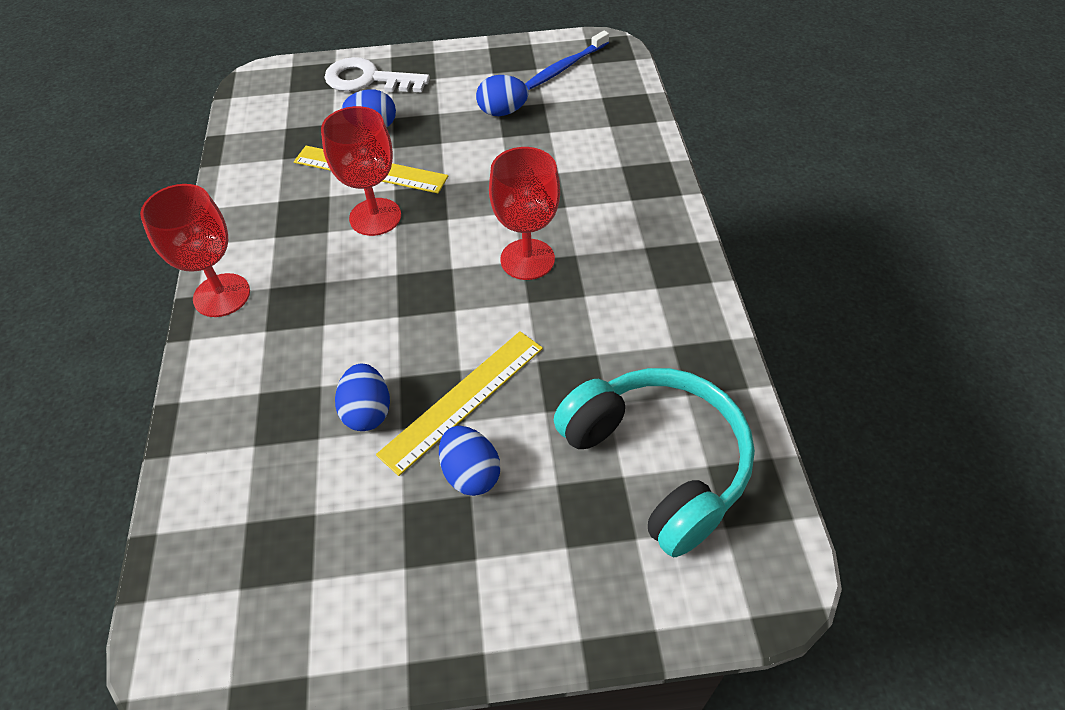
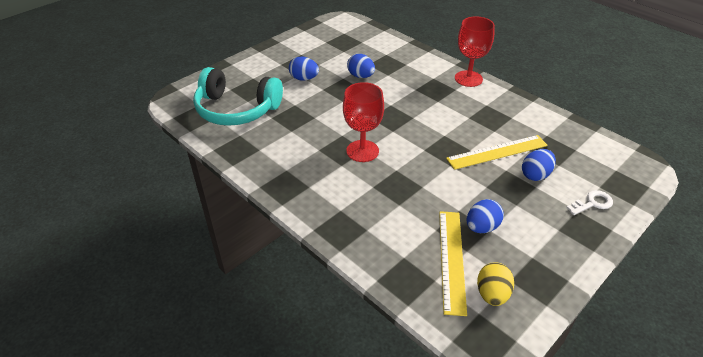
camera: 140 degrees right, 10 degrees down
(368, 79) = (592, 203): white key -> white key, size x0.59
(375, 217) = (458, 133): red goblet -> none
(463, 400) = (330, 93): yellow ruler -> yellow ruler (451, 259)
(565, 67) = (492, 294): blue toothbrush -> yellow egg

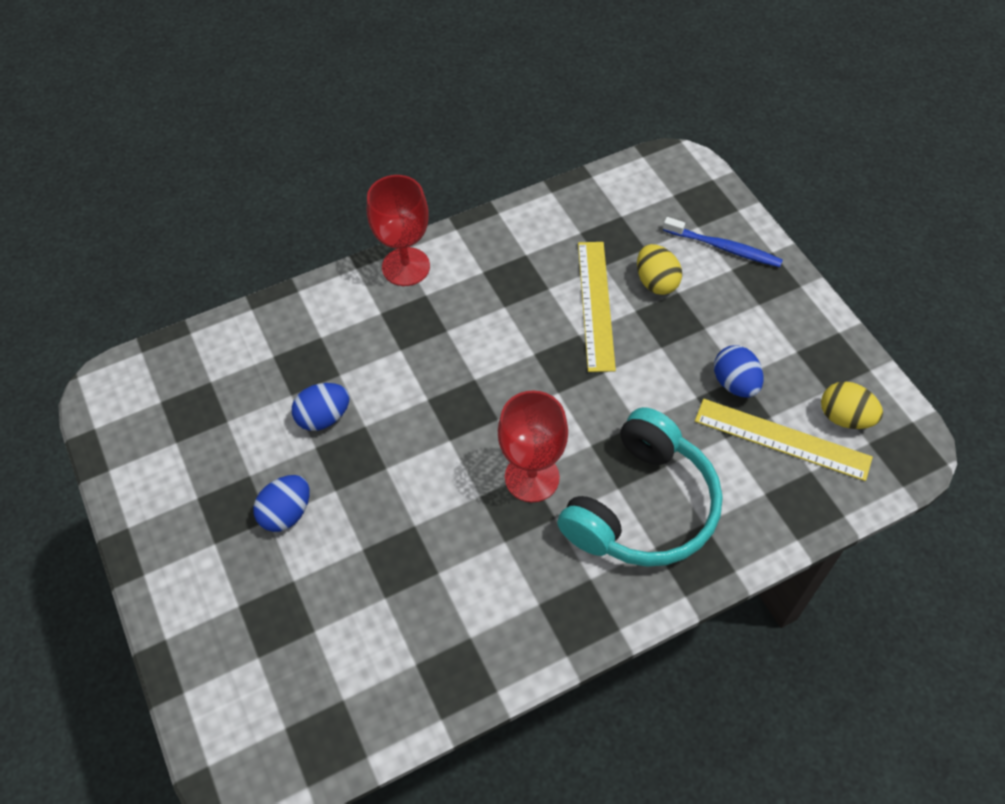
camera: 70 degrees left, 15 degrees up
(236, 109) = (334, 656): turquoise headphones -> turquoise headphones (642, 507)
(535, 175) = (656, 282): blue egg -> yellow egg
(592, 203) = (724, 248): white key -> blue toothbrush

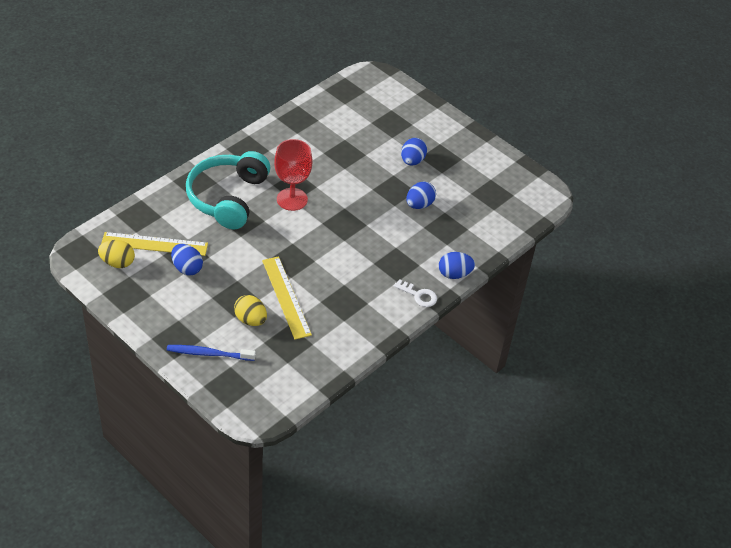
camera: 155 degrees right, 10 degrees down
(338, 287) = (454, 274): none -> blue egg
(406, 267) = (419, 295): red goblet -> white key

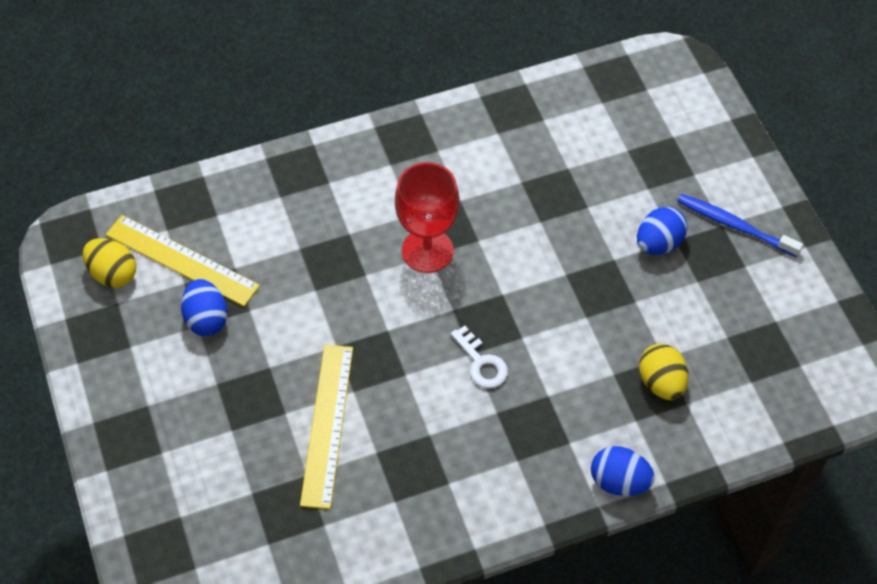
camera: 30 degrees right, 10 degrees up
(208, 354) = (159, 481): blue toothbrush -> blue toothbrush (734, 225)
(227, 197) = (331, 215): turquoise headphones -> none
(250, 320) = (252, 445): yellow egg -> yellow egg (661, 382)
(419, 205) = (628, 329): blue egg -> none
(419, 295) = (539, 500): white key -> white key (481, 363)

